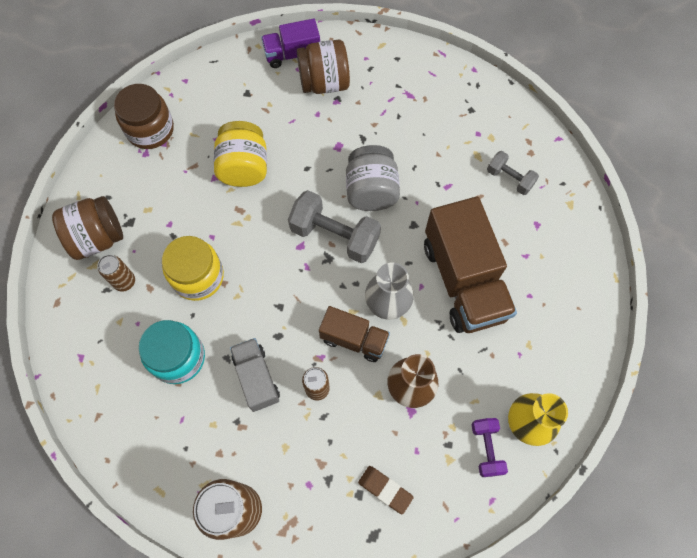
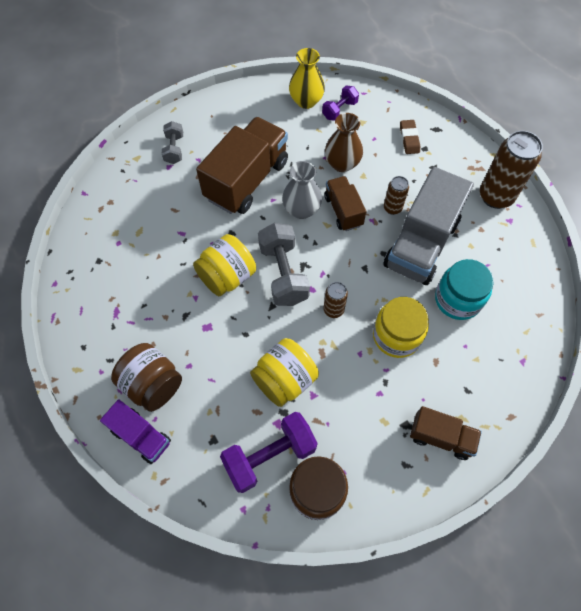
camera: 130 degrees left, 5 degrees down
(97, 238) = (441, 437): brown jar -> brown truck
(125, 282) = (449, 383): brown can -> brown can (333, 310)
(201, 119) = (270, 456): none -> purple dumbbell
(256, 378) = (421, 244): grey truck -> grey truck, size x1.85
(371, 191) = (227, 276): grey jar -> yellow jar
(509, 178) = (144, 201): grey dumbbell -> grey dumbbell (174, 149)

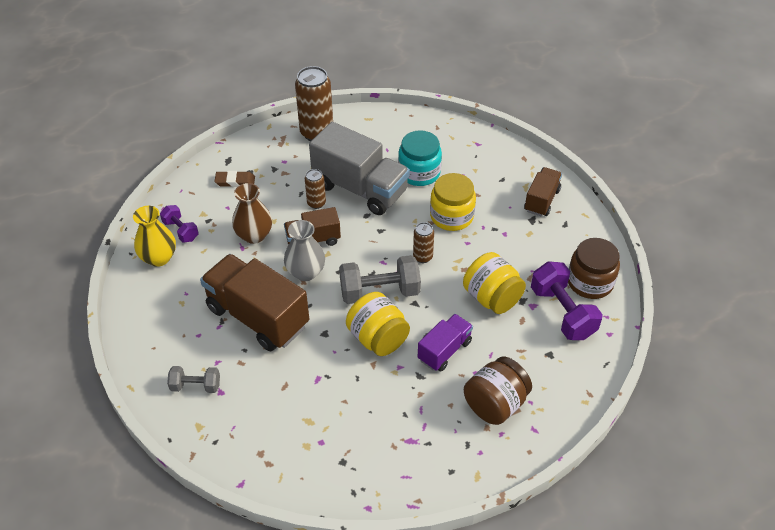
camera: 85 degrees left, 15 degrees down
(141, 436) = (548, 413): purple truck -> purple truck (444, 350)

